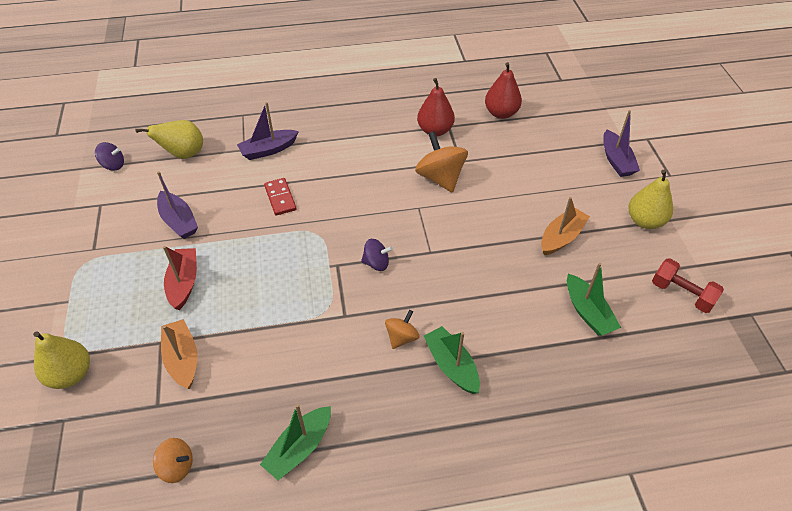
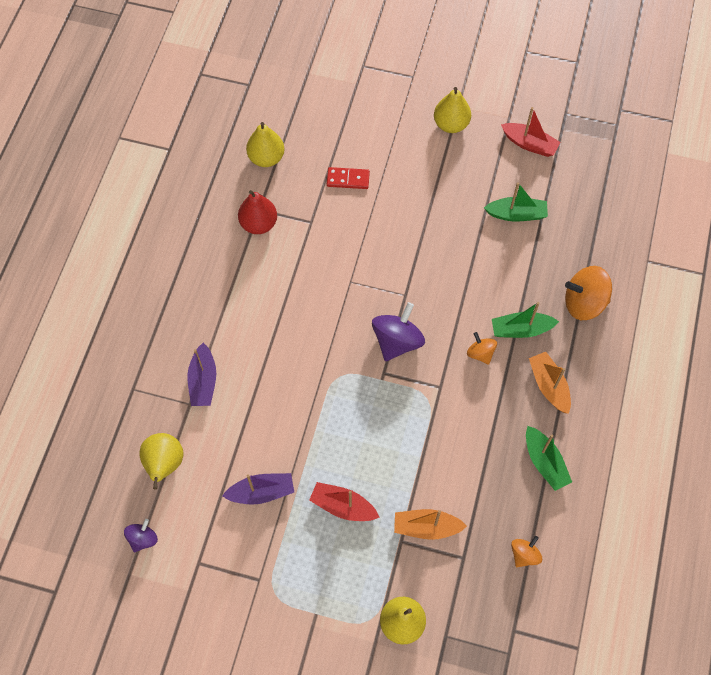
camera: 65 degrees left, 15 degrees up
(280, 198) = (278, 392): red domino -> red domino (348, 179)
(376, 263) = (397, 341): purple spinning top -> purple spinning top, size x1.77
(440, 178) = (323, 248): orange spinning top -> orange spinning top (584, 303)
(501, 113) = (266, 158): red pear -> yellow pear
(561, 237) = (438, 192): orange boat -> orange boat (549, 386)
(616, 160) = (376, 104): purple boat -> none
(682, 294) = (529, 144): red dumbbell -> red boat

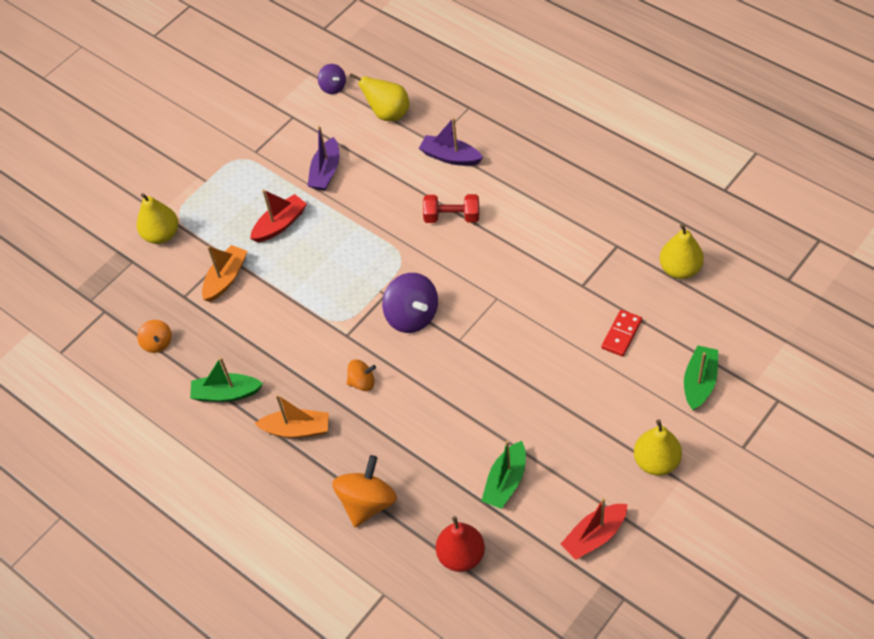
camera: 120 degrees right, 10 degrees down
(259, 224) = (599, 241): red pear -> red pear (461, 556)
(276, 351) = (452, 217): none -> red dumbbell
(521, 329) = (368, 429): green boat -> green boat (699, 382)

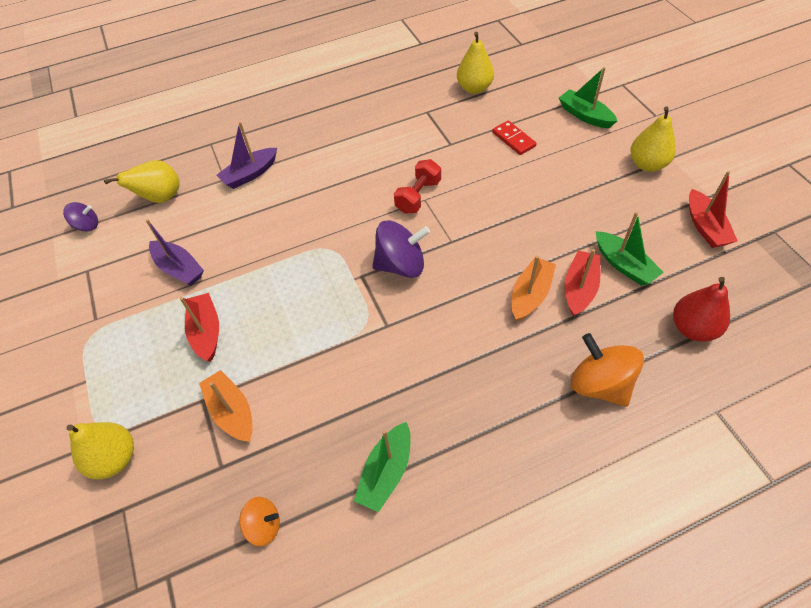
camera: 65 degrees left, 0 degrees up
(296, 429) = (475, 416): orange boat -> orange boat (530, 295)
(362, 382) = (452, 333): orange spinning top -> none
(452, 217) = (315, 197): red dumbbell -> red dumbbell (418, 196)
(459, 456) = (579, 288): none -> red boat

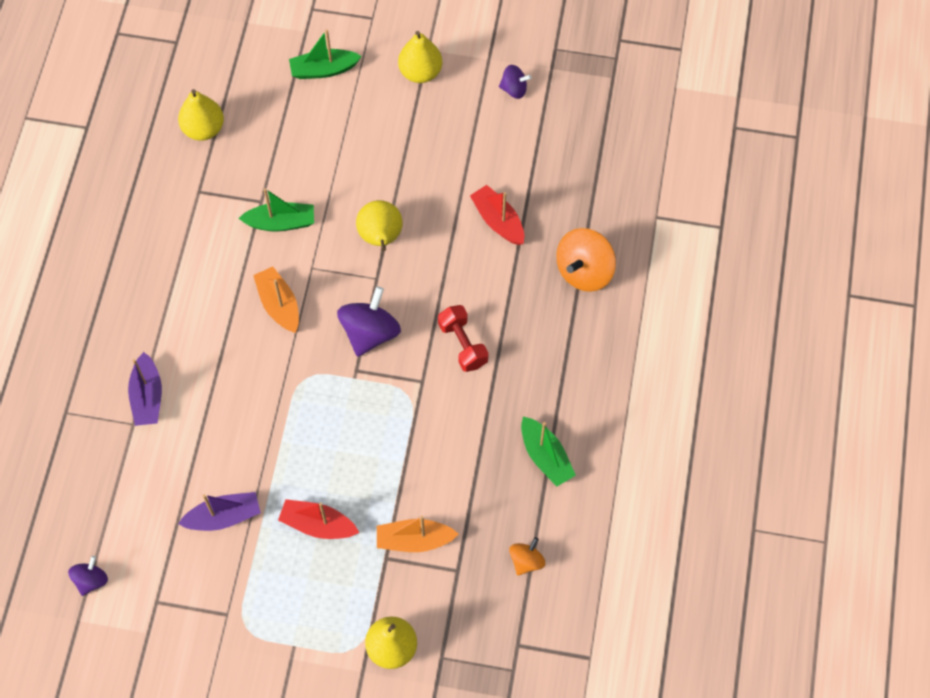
camera: 60 degrees left, 10 degrees up
(160, 198) = (109, 495): yellow pear -> yellow pear (380, 238)
(418, 196) = (303, 270): red dumbbell -> red dumbbell (463, 344)
(513, 139) = (302, 147): red domino -> none
(530, 295) = (476, 259): orange boat -> orange boat (279, 305)
(599, 384) = (584, 271): orange spinning top -> orange spinning top turned 45 degrees counterclockwise
(623, 265) = (502, 174): green boat -> green boat (281, 222)
(693, 328) = (589, 176): red pear -> none
(705, 227) = (514, 89): red boat -> purple spinning top

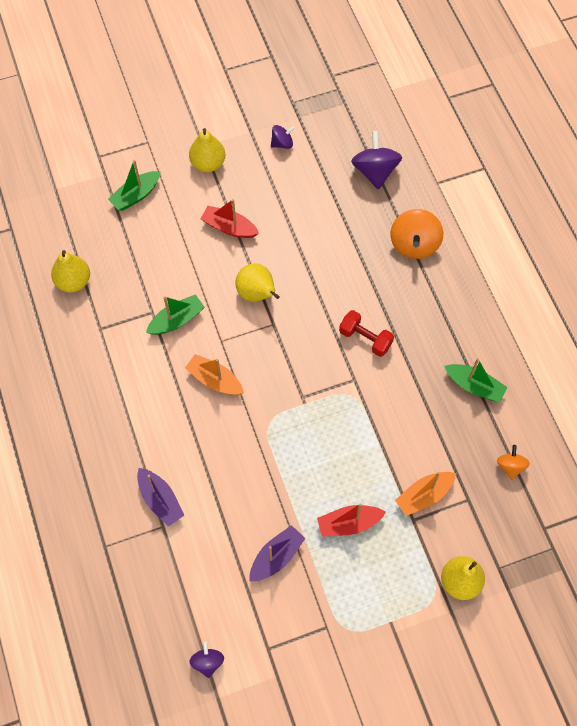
camera: 30 degrees left, 0 degrees up
(370, 333) = (294, 365): purple spinning top -> purple spinning top (375, 171)
(498, 221) = (332, 240): red boat -> red boat (229, 227)

